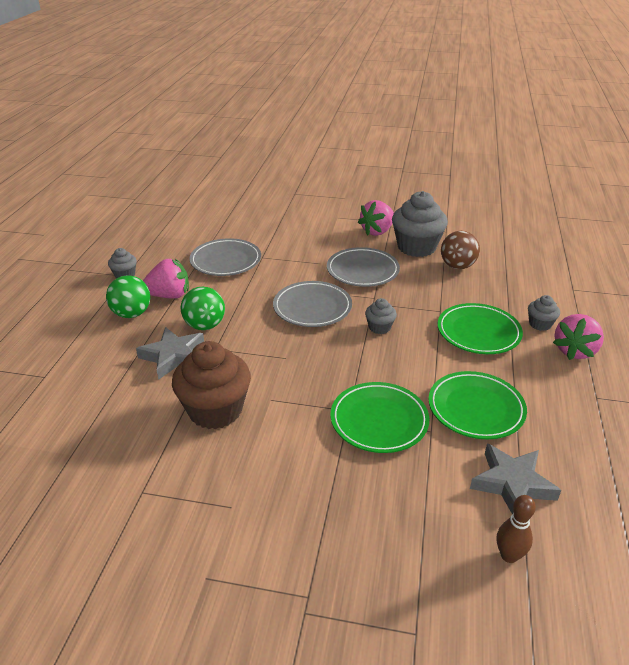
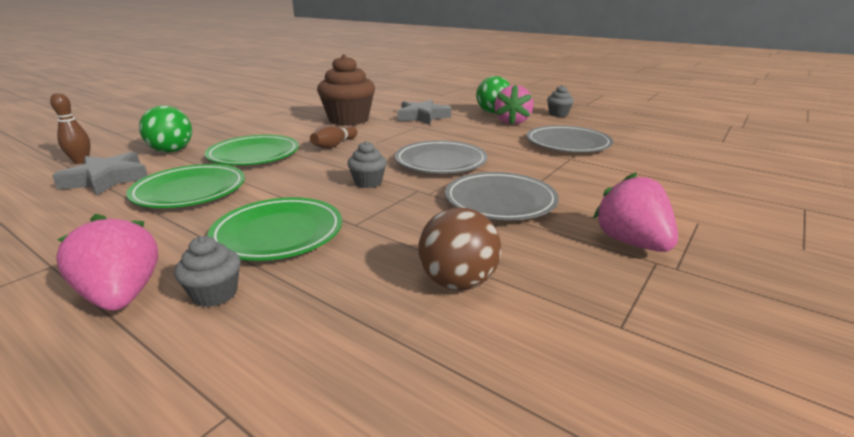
camera: 115 degrees right, 10 degrees down
(205, 326) = (453, 127): green ball -> green ball (172, 151)
(313, 380) = (334, 145): none -> brown bowling pin
(416, 247) = (553, 263): grey cupcake -> none

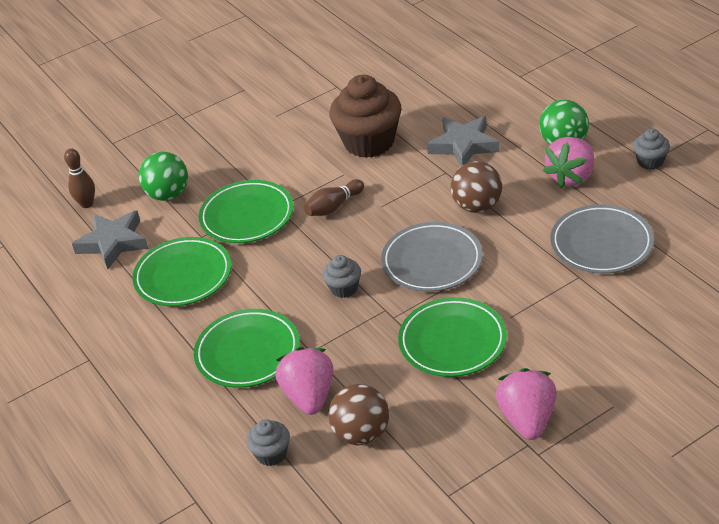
camera: 25 degrees right, 15 degrees up
(122, 296) = (138, 400): pink strawberry -> pink strawberry (309, 396)
(215, 294) = (195, 411): grey cupcake -> grey cupcake (271, 454)
(455, 137) = (477, 206): none -> brown ball
(500, 201) = (452, 341): grey plate -> green plate

